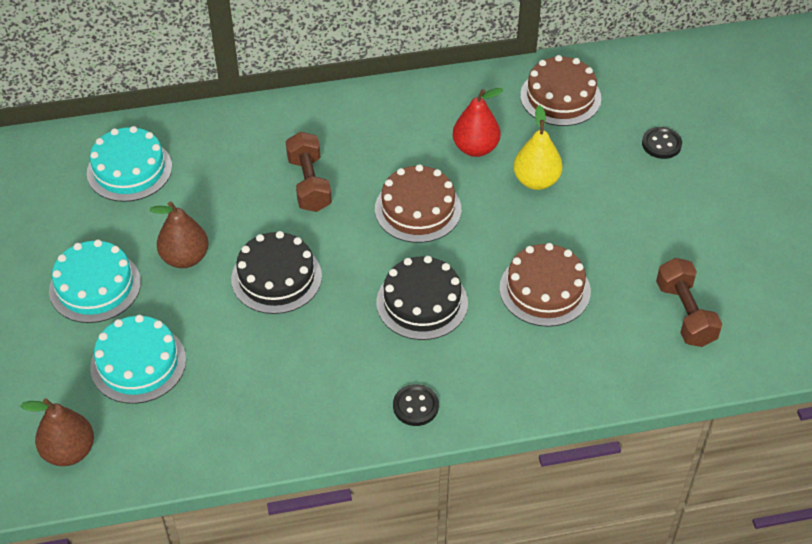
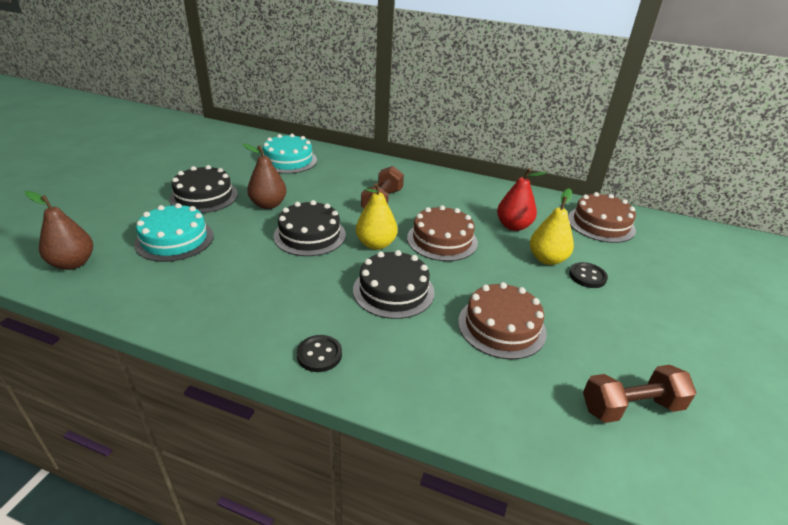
camera: 30 degrees right, 15 degrees down
(95, 286) = (204, 196): turquoise cake -> black cake
(356, 252) = (376, 244): none -> yellow pear
(661, 144) = (673, 278): black button -> black button (587, 276)
(685, 314) = (631, 407): brown dumbbell -> brown dumbbell turned 60 degrees clockwise

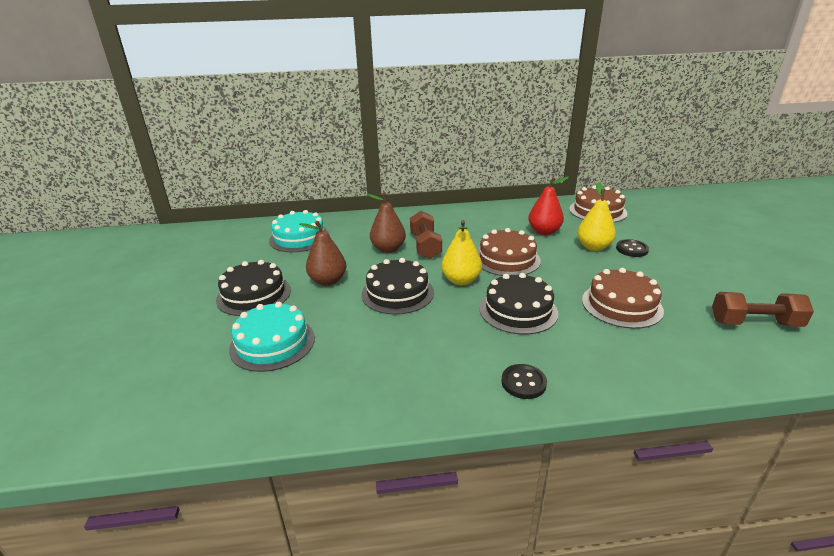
camera: 25 degrees left, 5 degrees down
(73, 263) = (186, 408): brown pear -> brown pear (388, 249)
(631, 407) = (755, 323): brown dumbbell -> brown dumbbell turned 45 degrees clockwise

